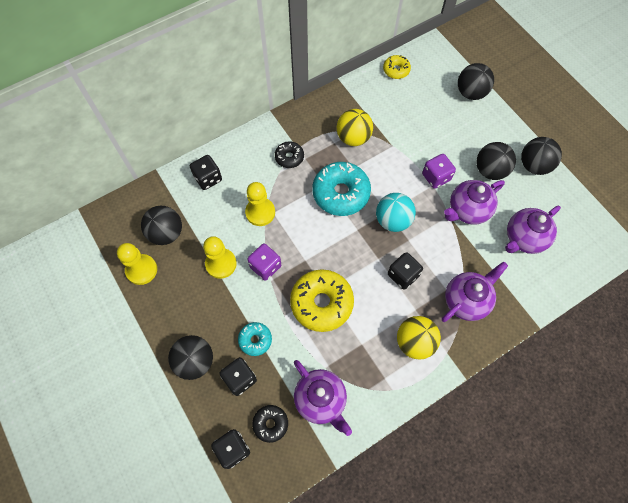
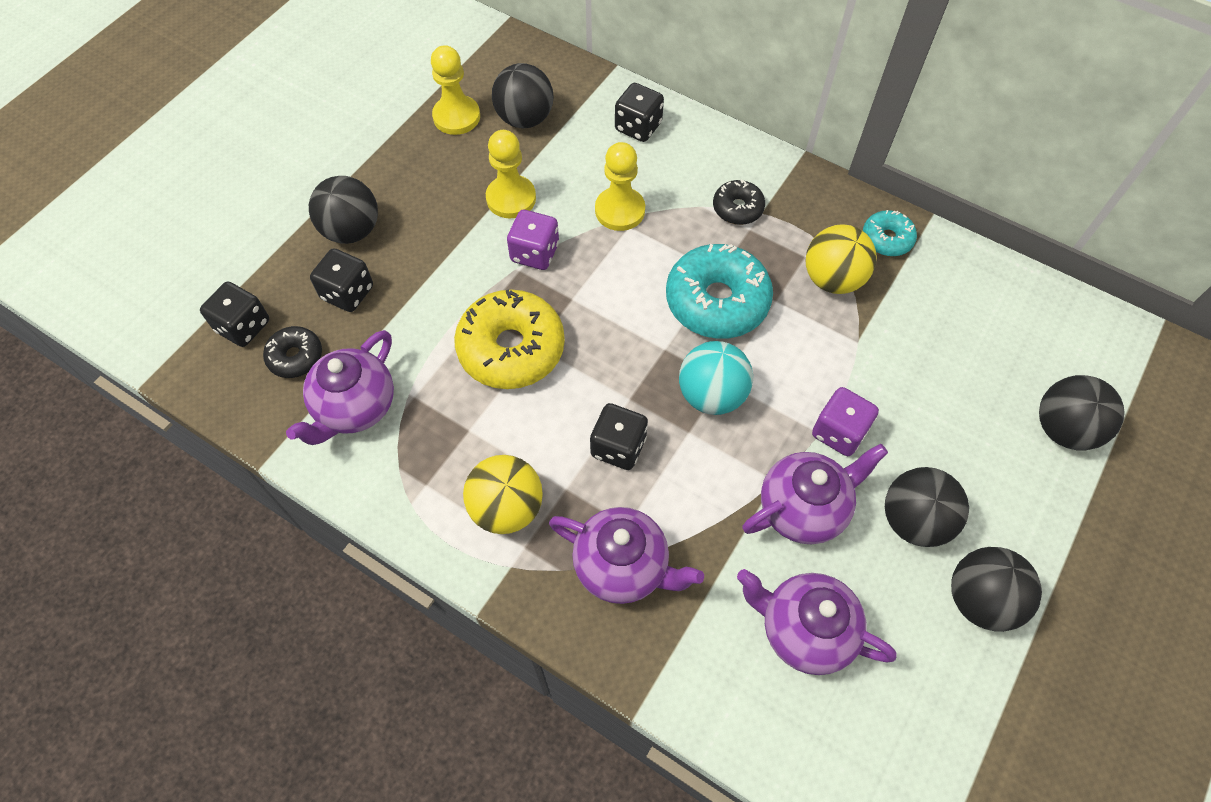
camera: 65 degrees right, 5 degrees down
(255, 340) = (413, 287): turquoise donut -> turquoise donut (887, 239)
(396, 70) = (1017, 290): yellow donut -> none
(467, 210) = (803, 508): purple teapot -> purple teapot turned 120 degrees clockwise

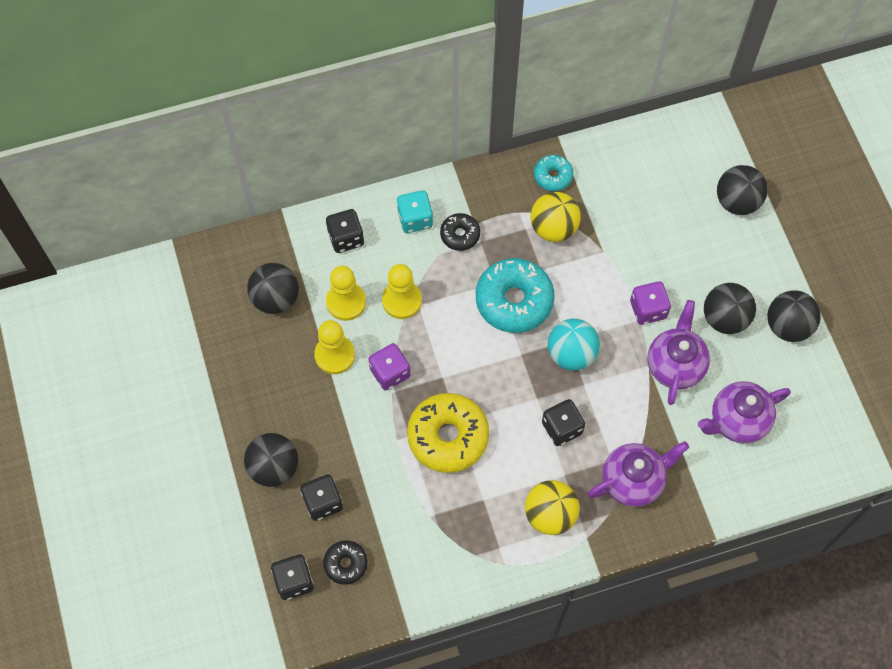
camera: 50 degrees left, 5 degrees up
(355, 408) = (413, 553): purple teapot -> none
(456, 117) = (234, 338): yellow pawn -> yellow pawn (346, 302)
(714, 163) = (415, 219): none -> turquoise dice

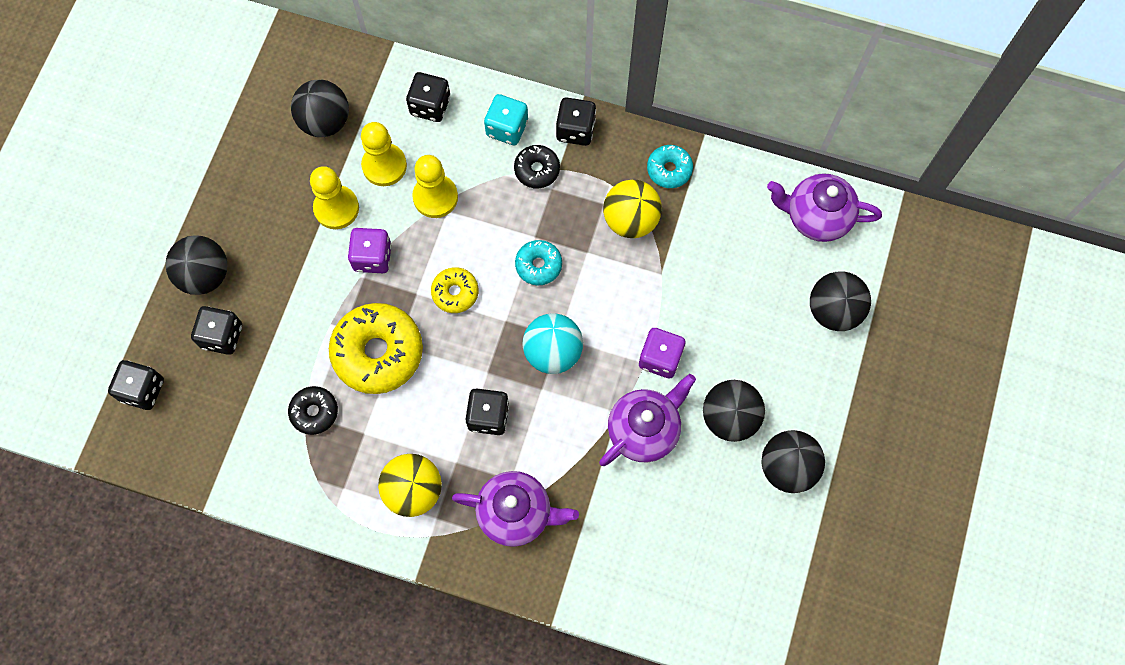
camera: 35 degrees right, 5 degrees up
(346, 564) = (198, 406): black donut -> black donut (314, 412)
(465, 189) = (575, 130): none -> black dice
(470, 358) = (455, 293): none -> yellow donut
(514, 300) = (538, 265): turquoise donut -> turquoise donut, size x0.52
(737, 421) = (662, 525): purple teapot -> purple teapot (816, 217)

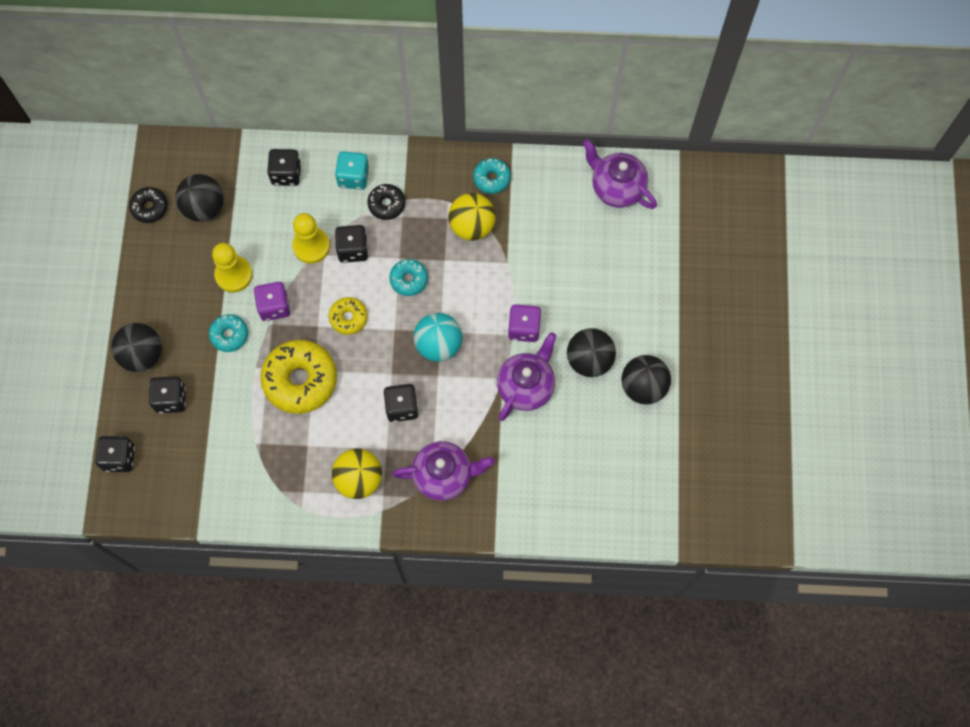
camera: 15 degrees left, 0 degrees up
(311, 278) = (229, 335): none -> turquoise donut
(314, 412) = (263, 439): black donut -> black donut (150, 207)
(384, 166) = (263, 231): yellow pawn -> none
(575, 130) = (409, 165): black dice -> black dice (353, 249)
(816, 217) = (616, 188): purple teapot -> purple teapot turned 45 degrees clockwise
(833, 310) = (648, 257): black ball -> none

